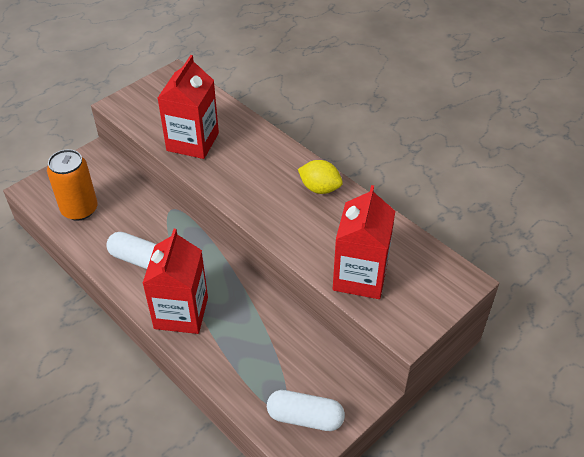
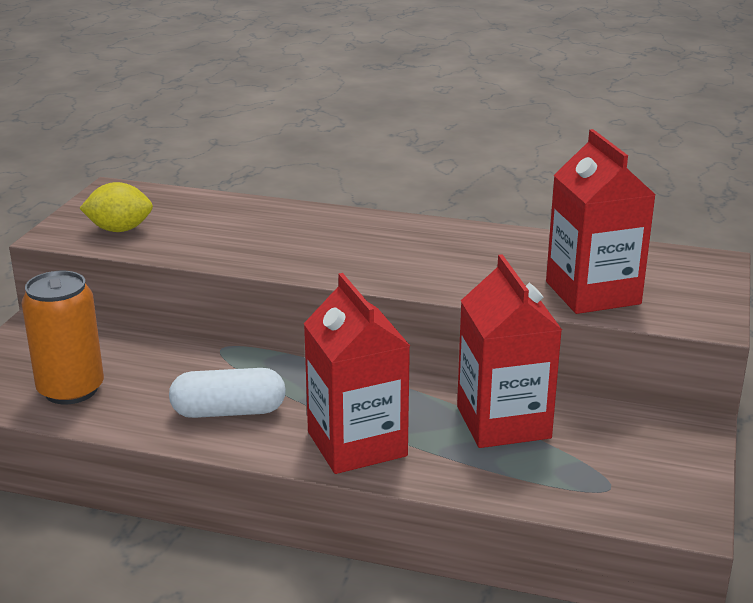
camera: 30 degrees left, 20 degrees down
(192, 142) = (216, 240): red carton -> red carton (503, 422)
(305, 417) = (650, 484): white capsule -> none
(320, 188) = (444, 236): yellow lemon -> yellow lemon (119, 230)

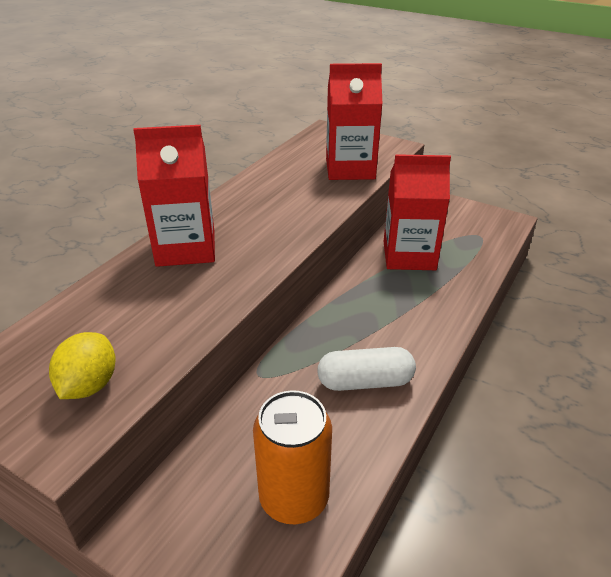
camera: 75 degrees left, 10 degrees up
(228, 411) = (365, 382): white capsule -> white capsule turned 75 degrees clockwise
(357, 444) = (423, 320): red carton -> red carton (186, 248)

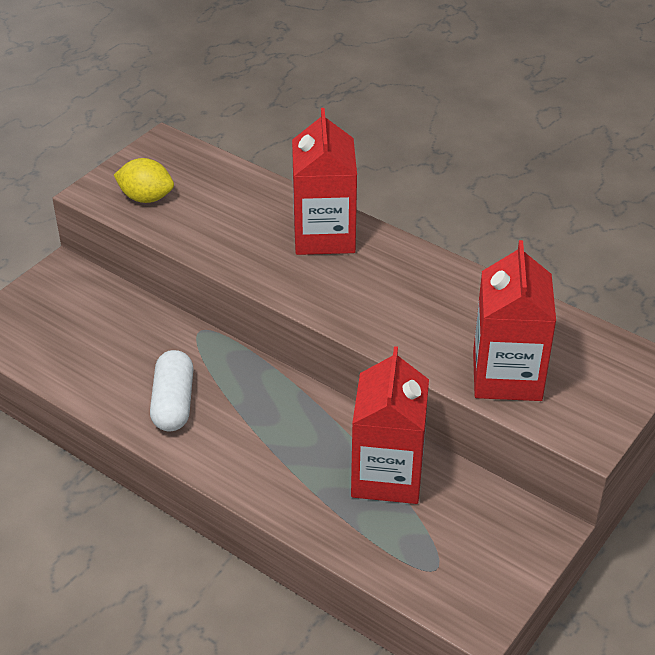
camera: 95 degrees right, 5 degrees up
(294, 497) = (64, 347): orange can -> none

